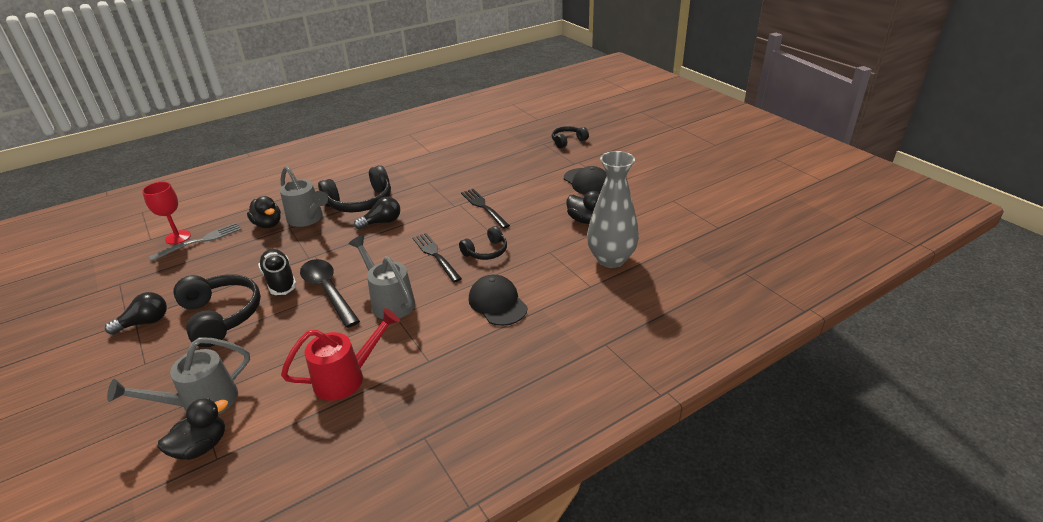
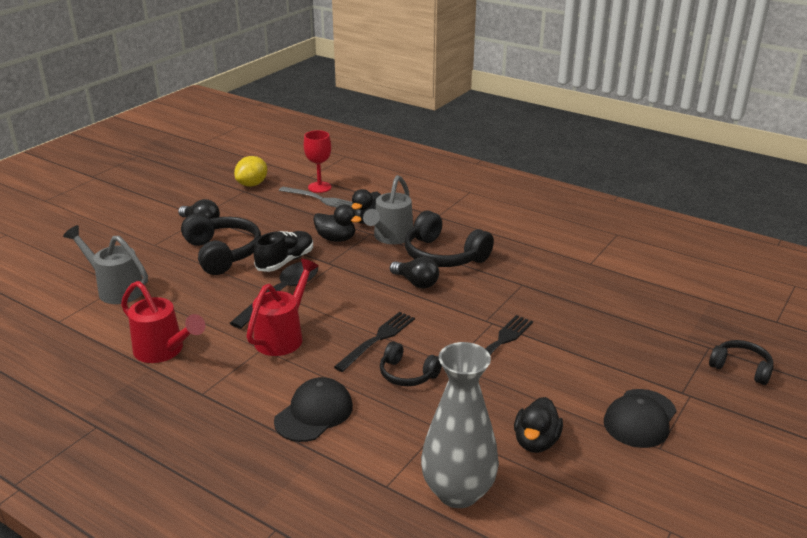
camera: 65 degrees right, 5 degrees down
(113, 276) = (252, 184): none -> yellow lemon
(201, 446) = (69, 309): black duck -> black duck (336, 239)
(221, 316) = (222, 253): black headphones -> black headphones turned 60 degrees counterclockwise
(389, 301) = (283, 336): grey watering can -> red watering can

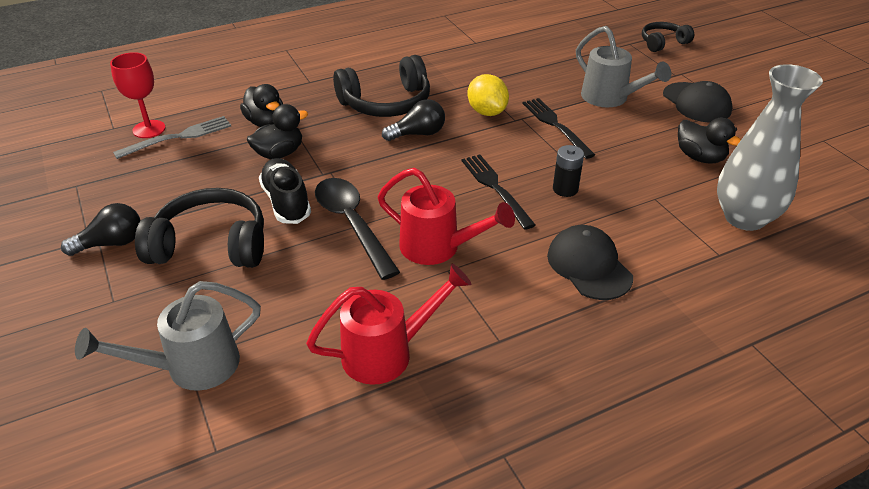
camera: 60 degrees left, 10 degrees up
(252, 184) = (68, 174): yellow lemon -> yellow lemon (487, 112)
(283, 336) = (437, 248): red watering can -> red watering can turned 150 degrees clockwise
(391, 237) = (318, 120): grey watering can -> grey watering can (610, 98)
(407, 374) = (565, 189): black headphones -> black battery

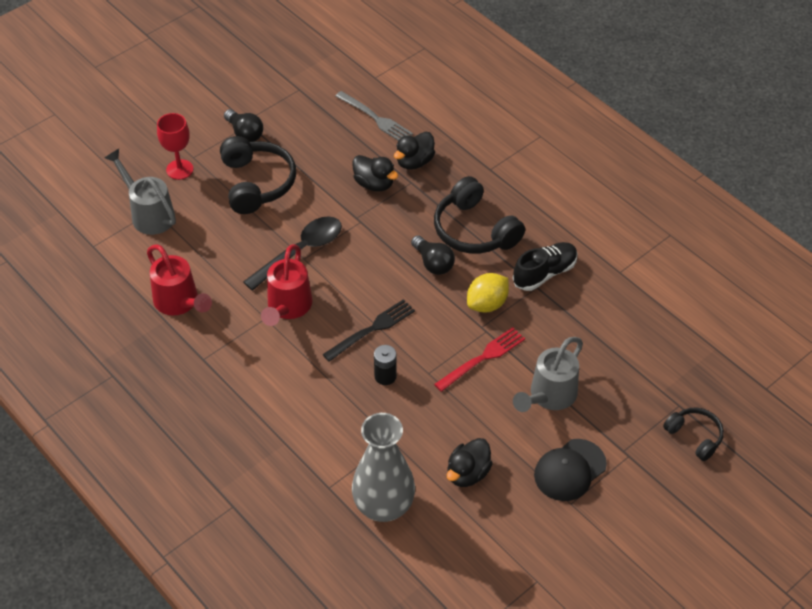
camera: 75 degrees right, 10 degrees up
(149, 129) = (380, 98): red goblet -> red goblet (179, 169)
(286, 202) = (315, 207): black shoe -> black shoe (544, 273)
(555, 125) = (483, 358): black fork -> red fork
(589, 266) = (292, 401): black cap -> none

